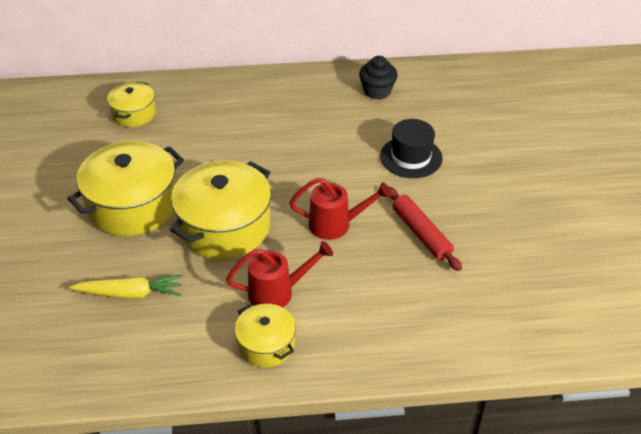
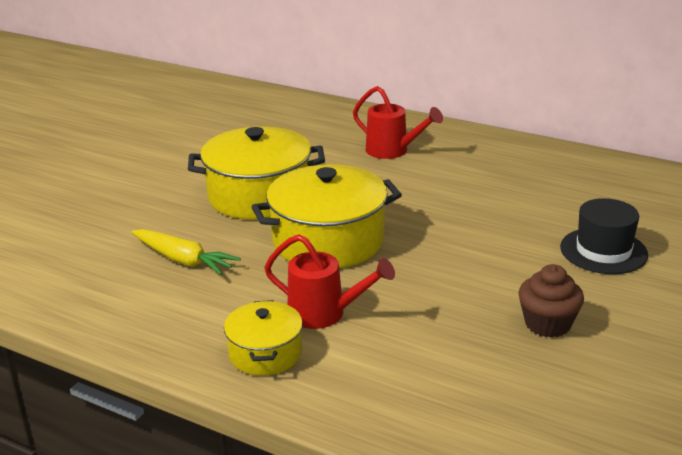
camera: 35 degrees right, 15 degrees down
(134, 114) = (334, 131): yellow pot -> none
(336, 224) = (450, 280): red watering can -> red watering can (392, 151)
(377, 91) = (617, 182): black cupcake -> none
(421, 233) = (547, 324): red rolling pin -> brown cupcake

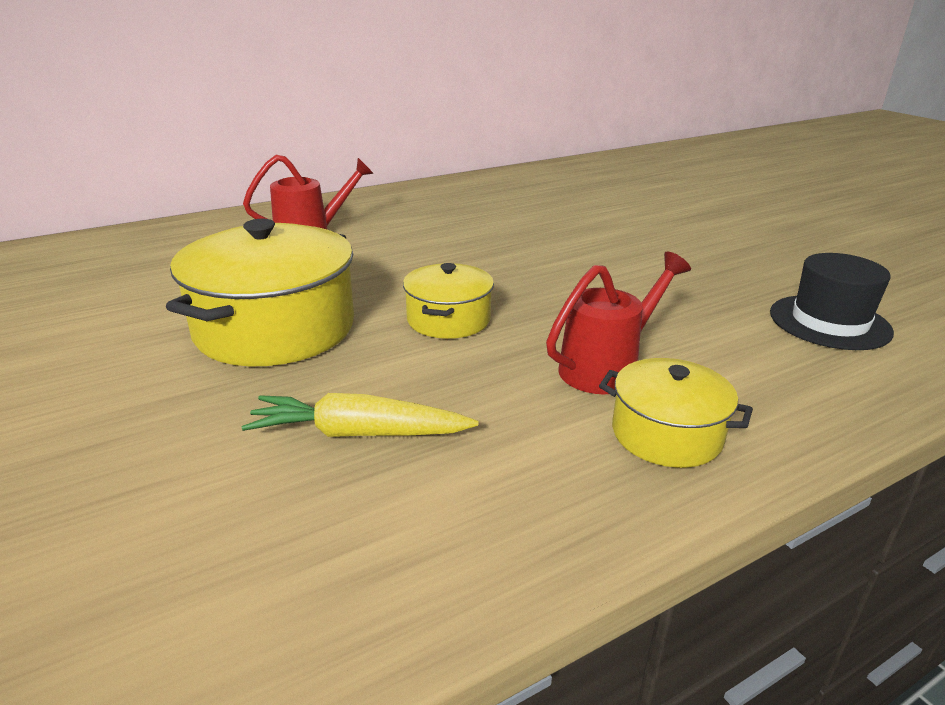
camera: 60 degrees left, 0 degrees up
(183, 260) = (358, 433): yellow carrot -> yellow carrot turned 150 degrees counterclockwise
(328, 241) = (448, 319): yellow pot -> yellow pot, size x0.55
(547, 324) = (714, 272): brown cupcake -> none
(603, 251) = (616, 221): black hat -> black hat (829, 322)

